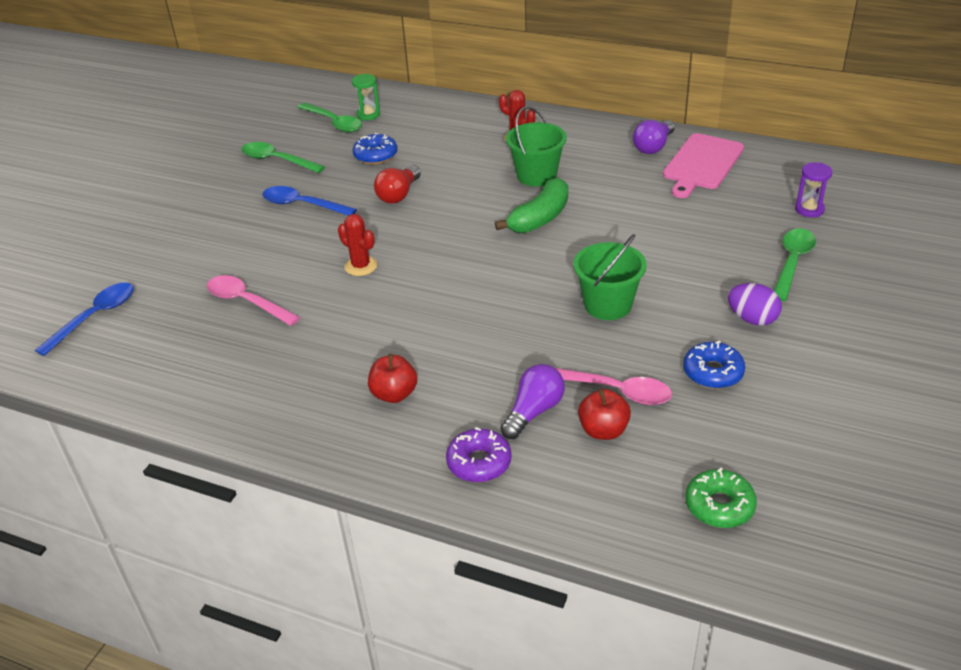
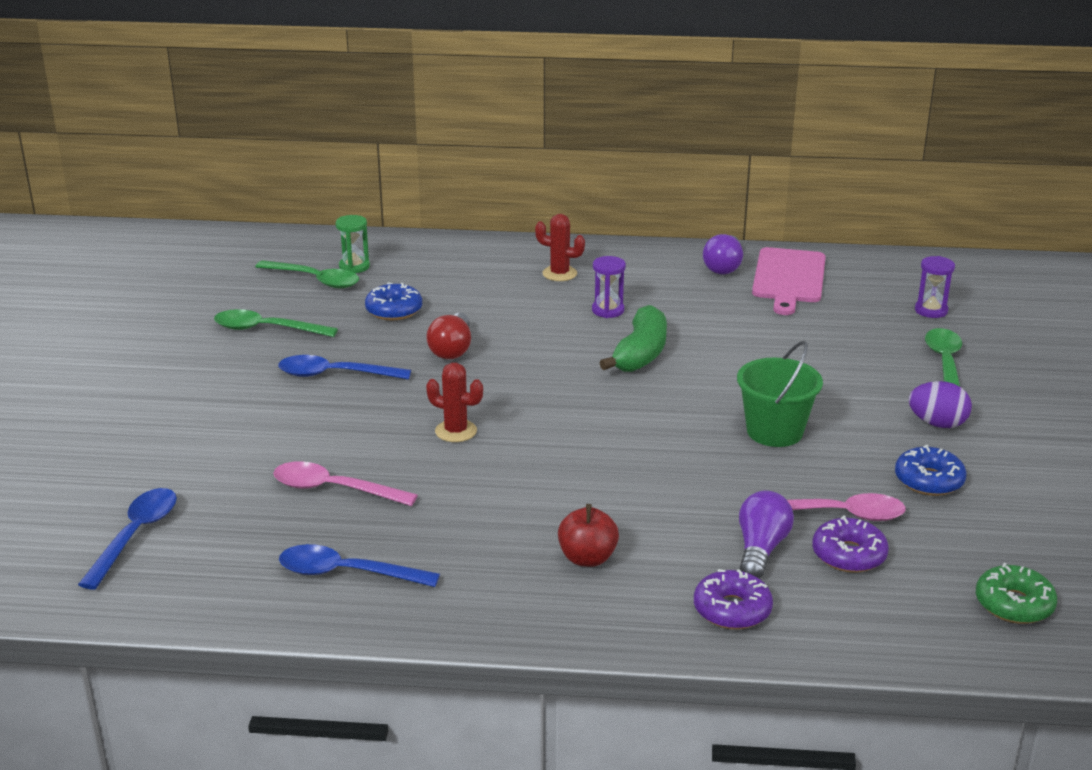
camera: 20 degrees left, 10 degrees down
(215, 374) = (347, 573): none -> blue spoon
(536, 175) = (608, 310): green bucket -> purple hourglass
(603, 430) = (848, 555): red apple -> purple donut

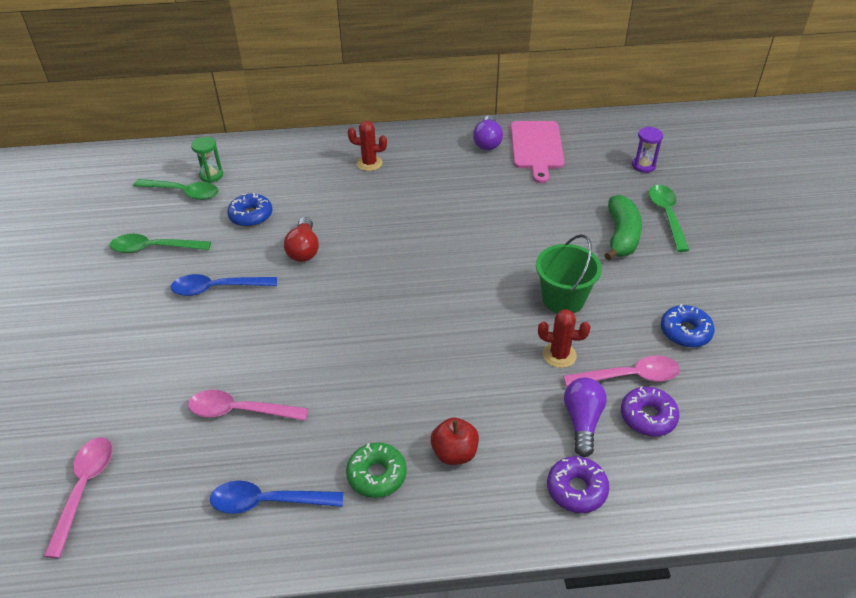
camera: 10 degrees left, 15 degrees up
(135, 536) = (84, 489): blue spoon -> pink spoon
(456, 431) = (324, 334): red cactus -> red cactus (559, 355)
(608, 310) = (413, 195): purple hourglass -> none
(640, 354) = (447, 235): green banana -> green banana (621, 236)
(937, 424) = (676, 274): purple egg -> none
(1014, 604) = (778, 447): green donut -> green donut (377, 475)

